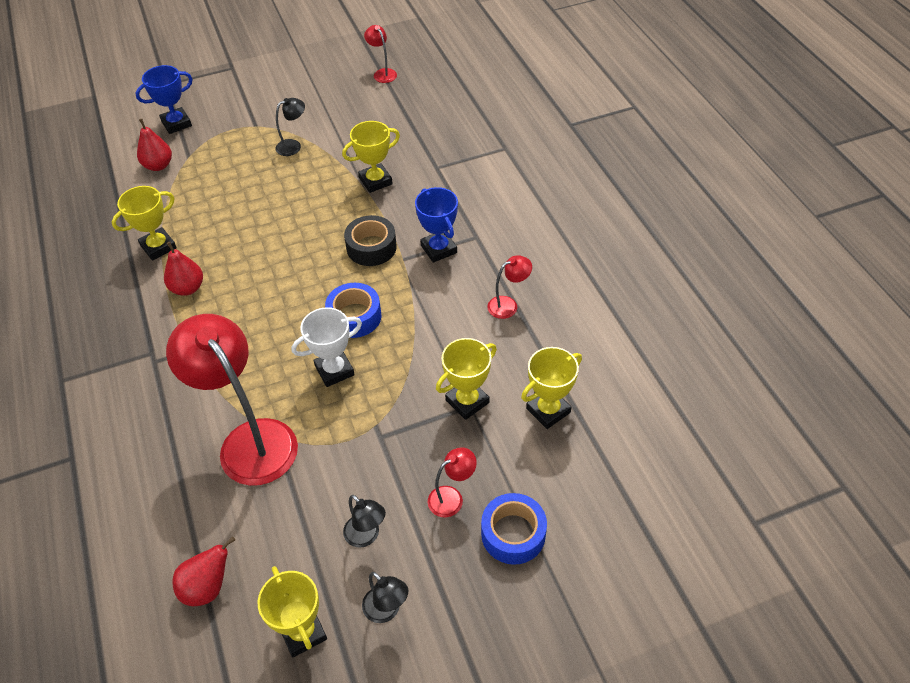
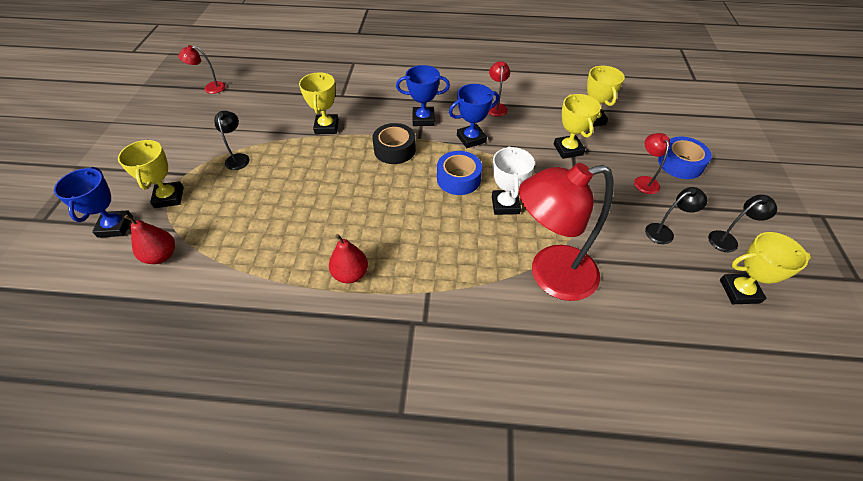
camera: 65 degrees left, 0 degrees up
(158, 247) = (277, 283): yellow trophy -> yellow trophy (169, 197)
(208, 587) = (689, 342): red pear -> none
(430, 303) = (471, 139): none -> blue trophy

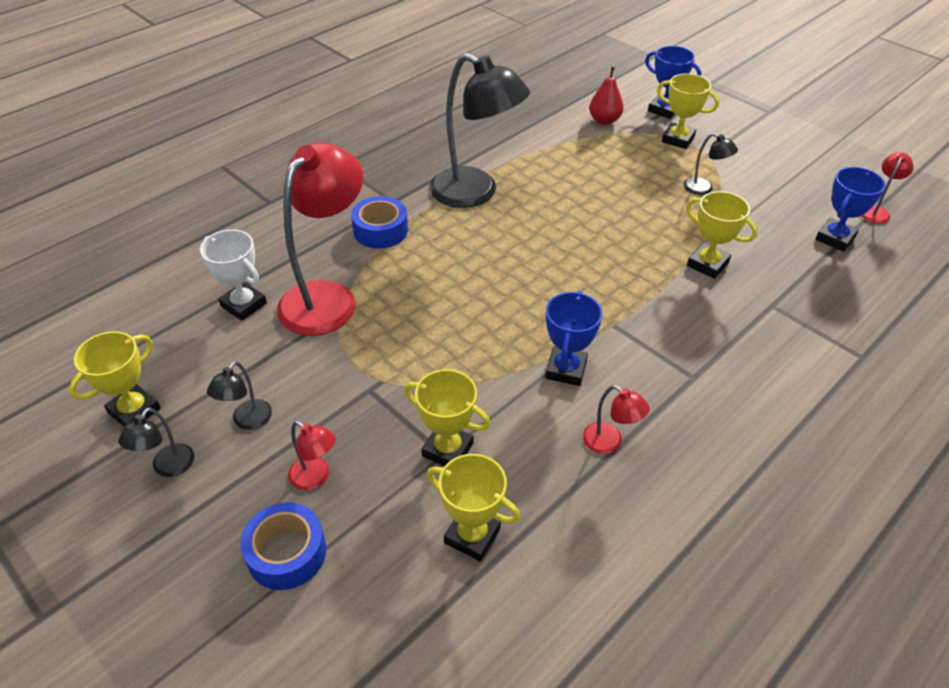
camera: 130 degrees right, 5 degrees down
(350, 274) = (475, 193): red pear -> black lamp
(394, 150) = (611, 295): black tape -> none
(423, 119) = (649, 350): blue trophy -> blue trophy (835, 238)
(458, 179) = (510, 315): blue tape -> blue tape (380, 230)
(505, 205) = (434, 325): white trophy -> white trophy (243, 305)

